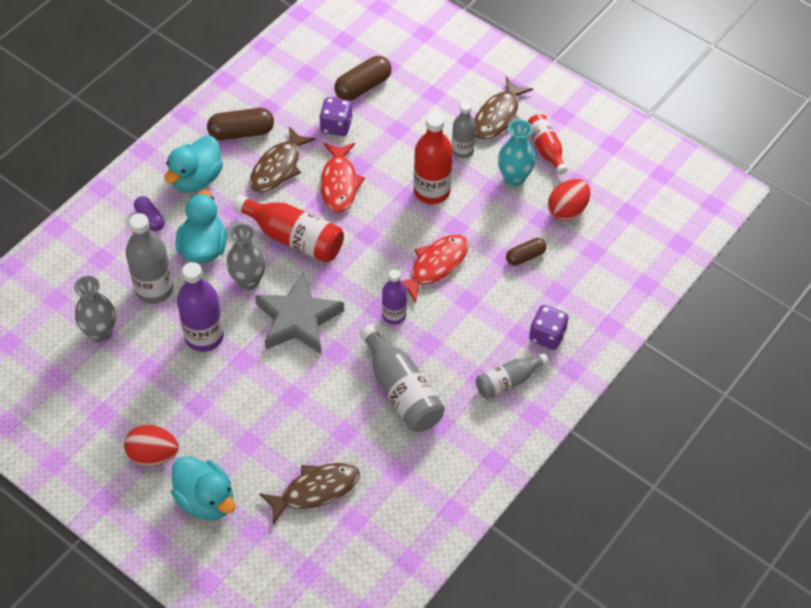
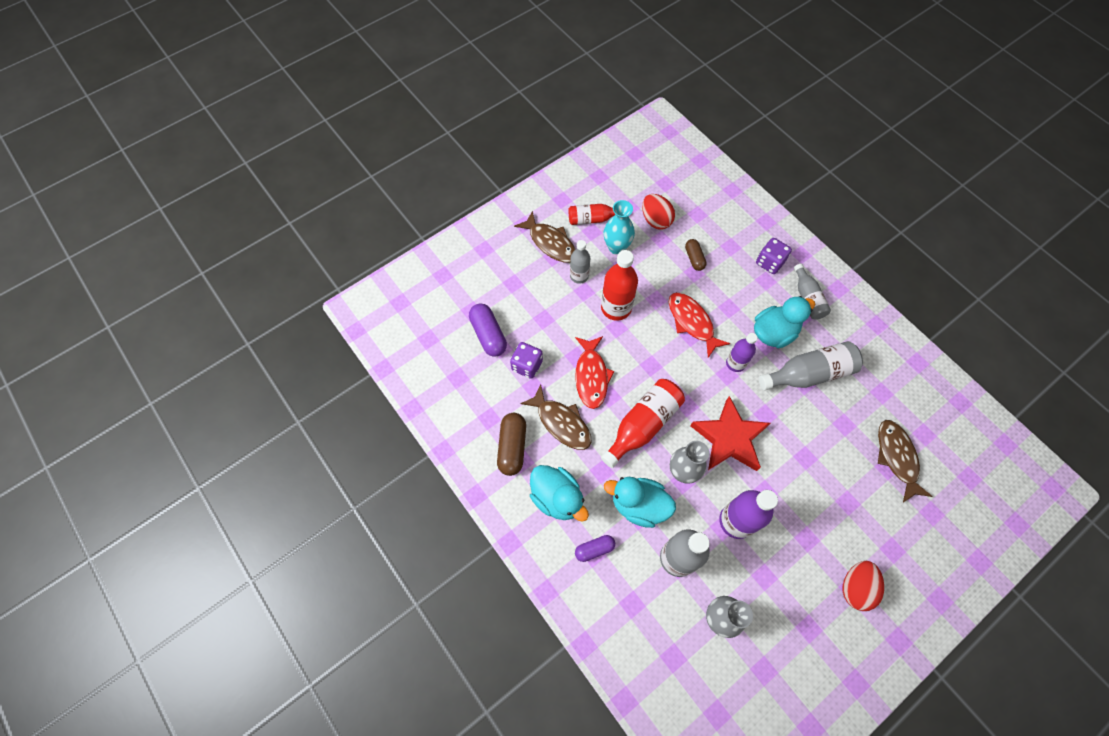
camera: 75 degrees left, 10 degrees up
(206, 500) = (902, 548): turquoise duck -> turquoise duck (773, 332)
(298, 319) = (729, 438): grey star -> red star
(339, 183) = (591, 376): red fish -> red fish turned 75 degrees clockwise
(363, 86) = (488, 335): brown capsule -> purple capsule

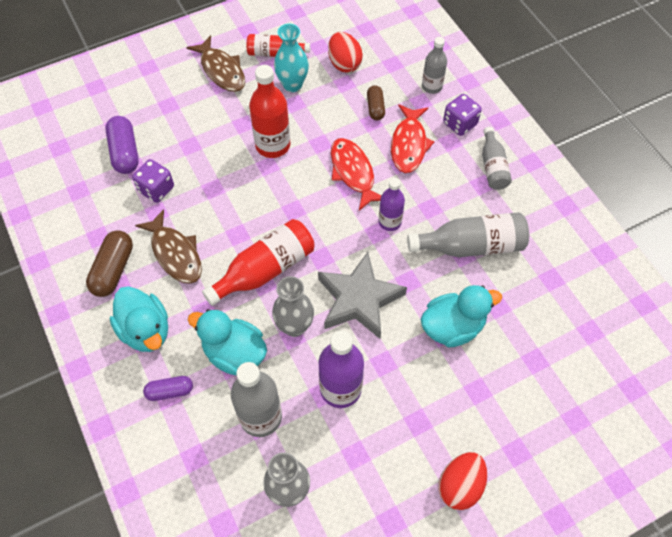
camera: 10 degrees right, 5 degrees down
(579, 276) = (242, 108): grey bottle -> grey bottle (432, 86)
(591, 376) = (223, 211): red fish -> red fish (409, 144)
(729, 438) = (359, 299): red star -> grey star
(773, 332) = (443, 197): turquoise duck -> turquoise duck (452, 327)
(897, 457) = (550, 351): brown fish -> none

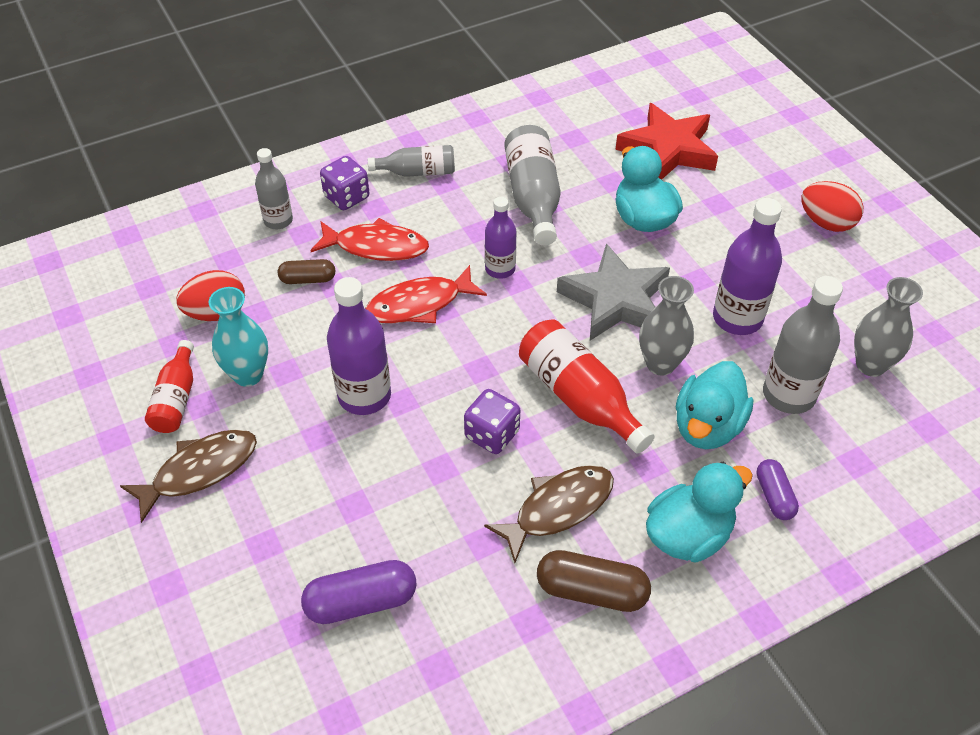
camera: 90 degrees left, 10 degrees down
(156, 189) = (440, 545): purple dice -> purple dice (492, 434)
(273, 145) = (364, 396): red bottle -> purple bottle
(546, 355) = (668, 149): none -> red star

